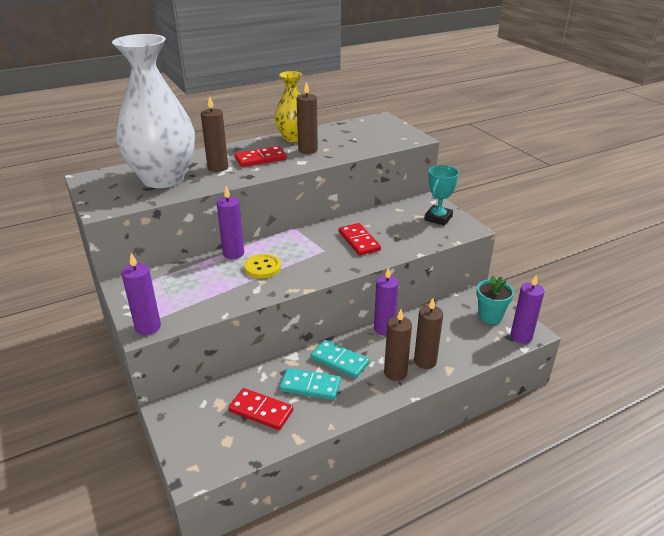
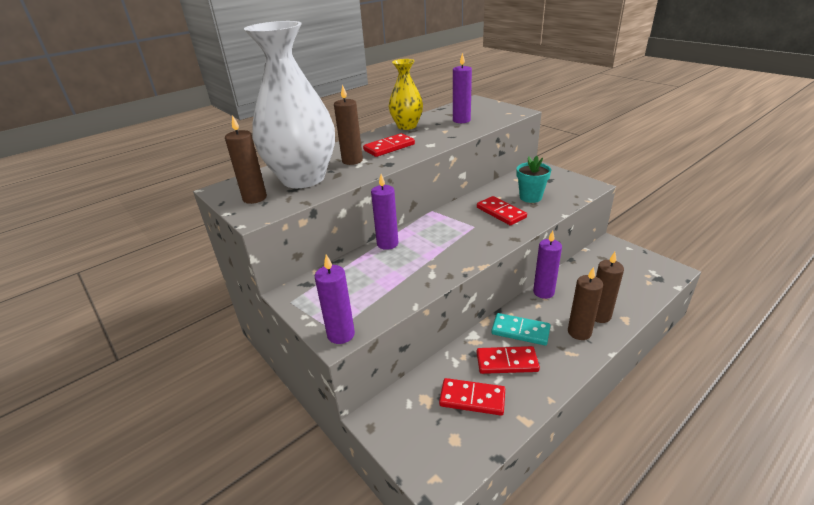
camera: 10 degrees left, 0 degrees up
(262, 267) = (424, 252): yellow button -> none
(308, 150) = (429, 134): brown candle -> brown candle (255, 198)
(310, 386) = (507, 362): turquoise domino -> red domino
(438, 218) = (557, 181): turquoise trophy -> none
(490, 316) = (629, 263): turquoise flower pot -> turquoise flower pot (530, 197)
(521, 336) = (668, 276): purple candle -> purple candle (461, 120)

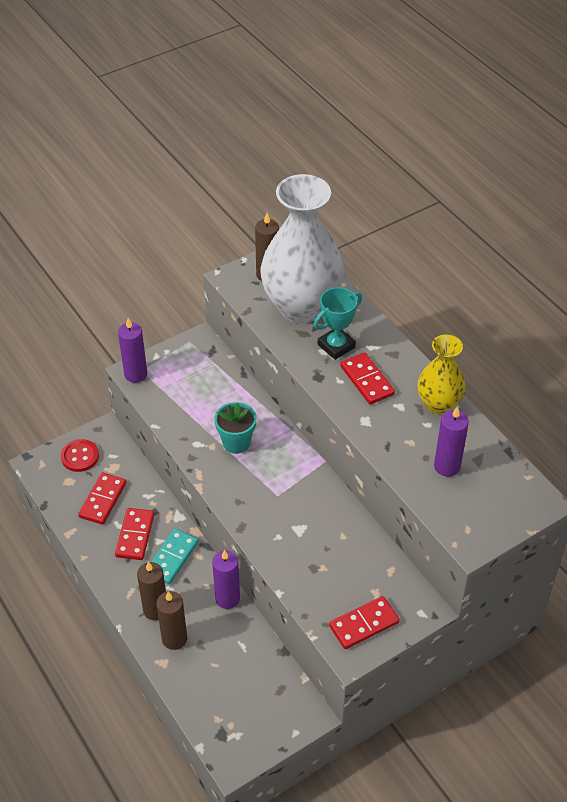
camera: 95 degrees right, 15 degrees up
(352, 160) = (336, 346): brown candle -> turquoise trophy
(387, 244) = (262, 413): purple candle -> none
(415, 436) = (80, 456): none -> red button
(501, 212) = (302, 528): red domino -> red domino (364, 624)
(530, 197) = (333, 570): turquoise flower pot -> turquoise flower pot (236, 443)

